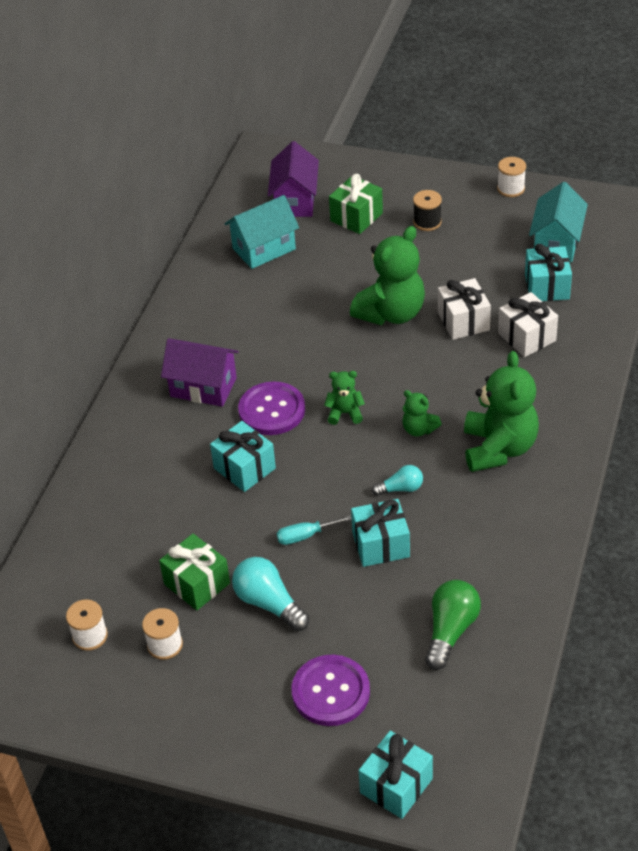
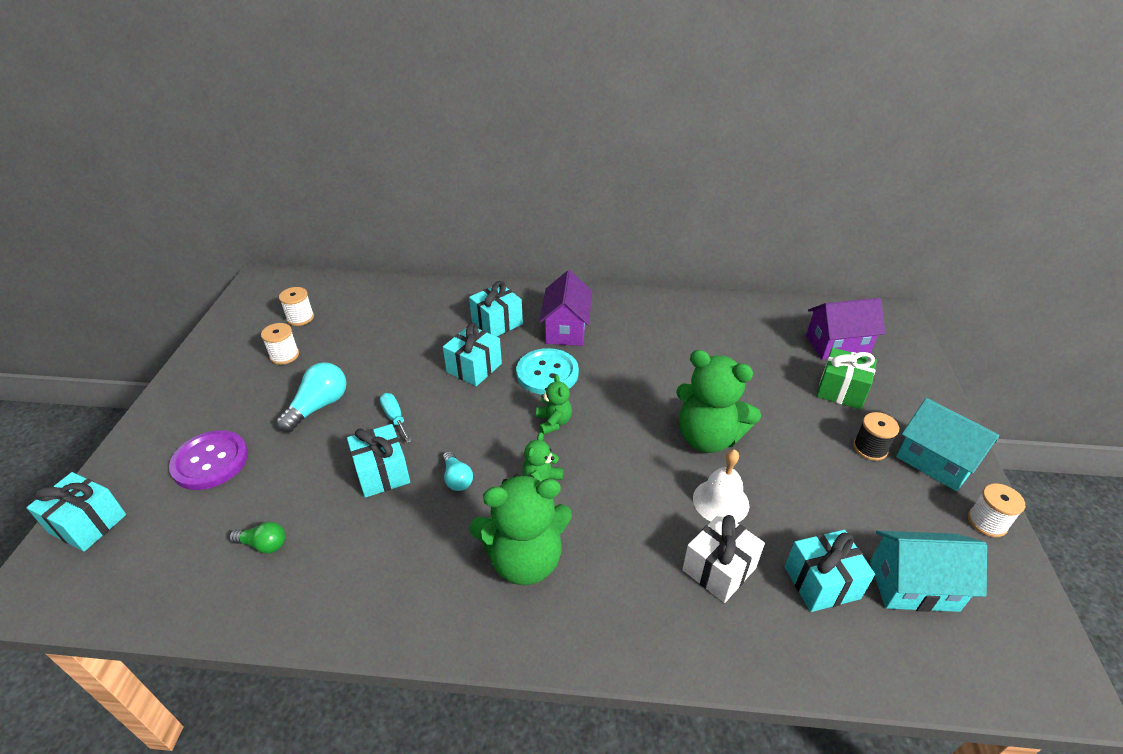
camera: 75 degrees right, 5 degrees down
(171, 444) = (497, 323): none -> turquoise gift
(197, 584) = (345, 362): green gift -> none
(264, 249) = (757, 336): turquoise house -> turquoise house (935, 461)
(272, 410) = (547, 373): purple button -> turquoise button
(450, 631) = (263, 544): green light bulb -> green light bulb, size x0.60
(463, 321) = (720, 501): white gift -> white bell

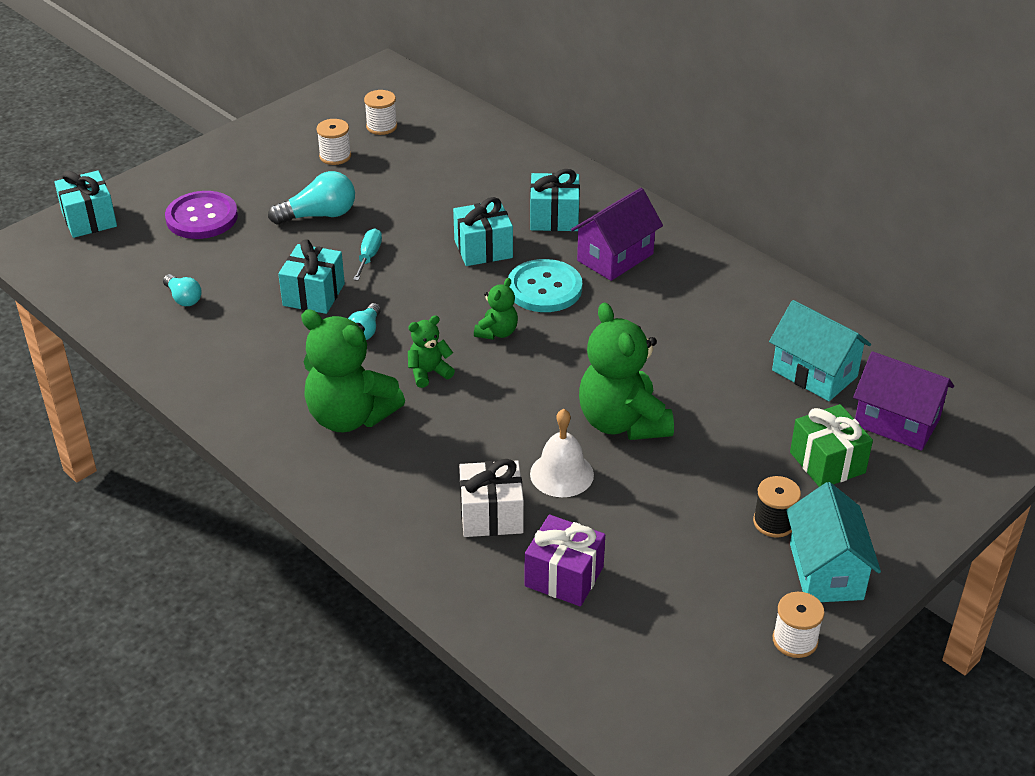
camera: 40 degrees right, 0 degrees up
(263, 544) = (183, 298): green light bulb -> turquoise light bulb
(821, 582) = (564, 576): turquoise gift -> purple gift
(913, 586) = (642, 629): turquoise house -> turquoise house (814, 373)

